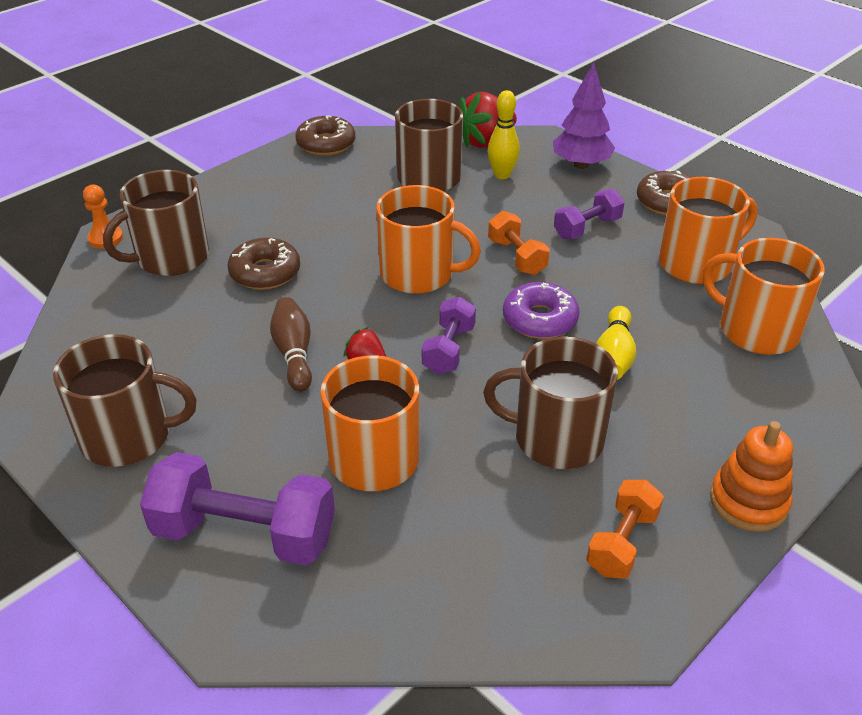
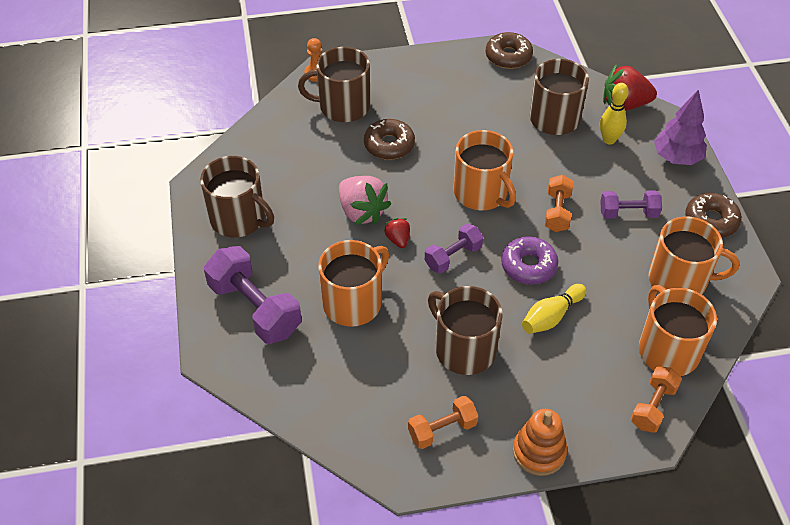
camera: 35 degrees right, 10 degrees up
(294, 354) = (362, 212): brown bowling pin -> pink strawberry
(803, 389) = (653, 407): none -> orange dumbbell

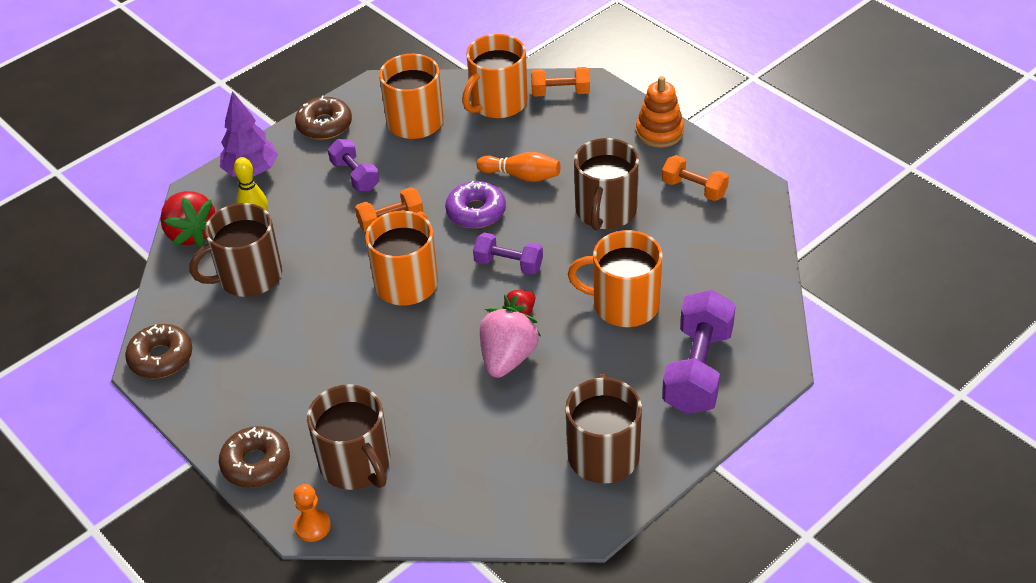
camera: 120 degrees left, 5 degrees down
(389, 145) = (391, 388): brown donut -> brown donut (256, 463)
(551, 316) = (522, 176): yellow bowling pin -> orange bowling pin

